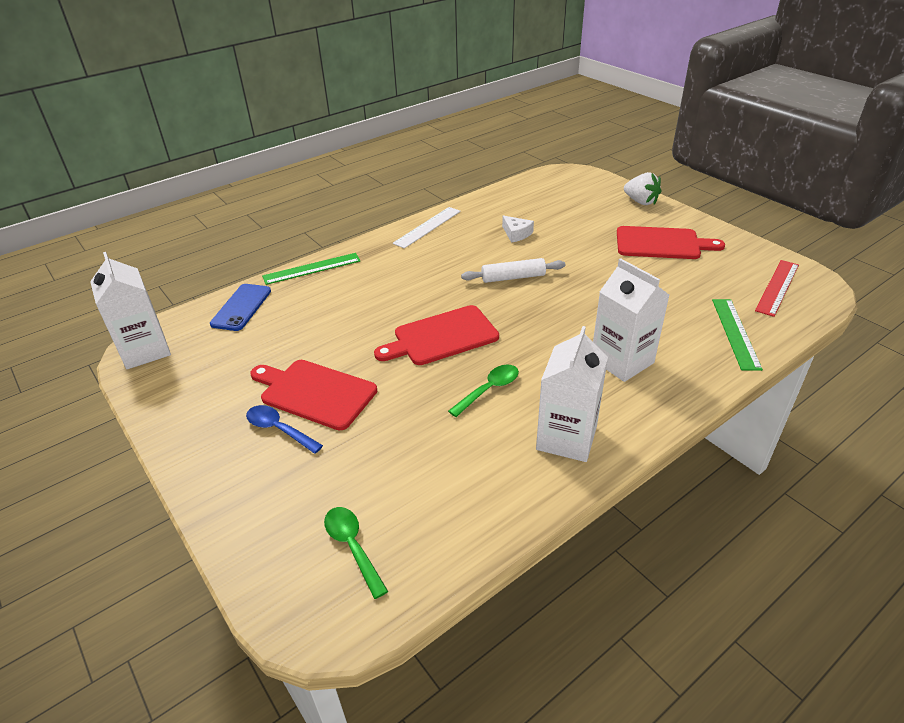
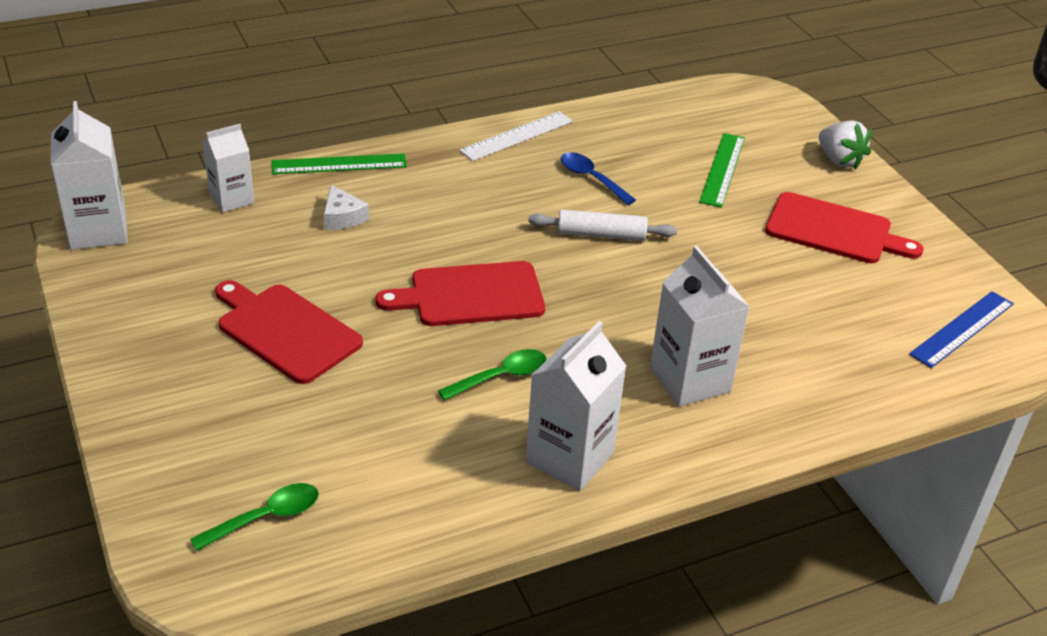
camera: 10 degrees right, 0 degrees up
(241, 307) = (232, 199): blue phone -> white carton
(279, 429) = (228, 365): blue spoon -> blue spoon (591, 179)
(352, 547) = (266, 517): green spoon -> green spoon turned 75 degrees clockwise
(516, 234) = (635, 172): white cheese -> white cheese (342, 217)
(735, 333) = (864, 378): green ruler -> green ruler (722, 169)
(777, 287) = (962, 329): red ruler -> blue ruler

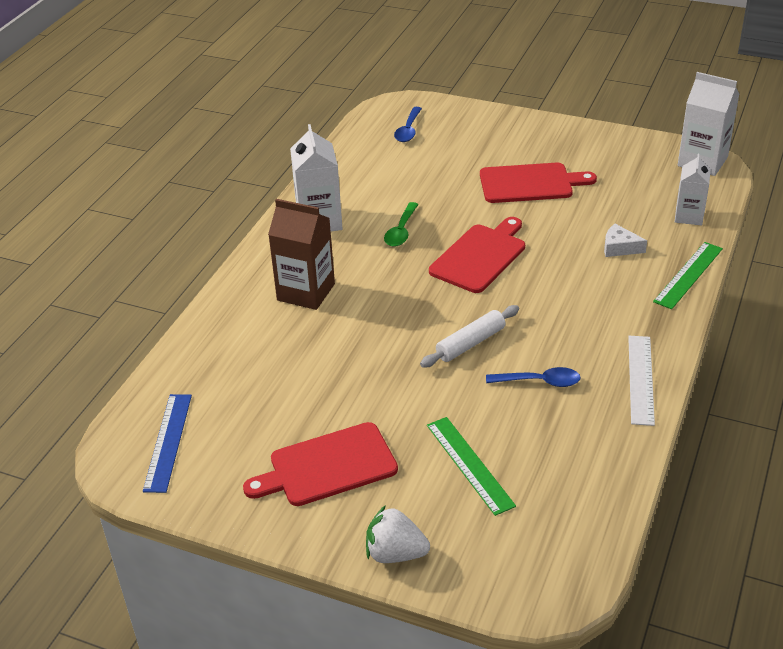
camera: 140 degrees right, 0 degrees up
(266, 517) = (408, 130): green spoon -> blue spoon
(690, 380) = (306, 292): white carton -> brown carton

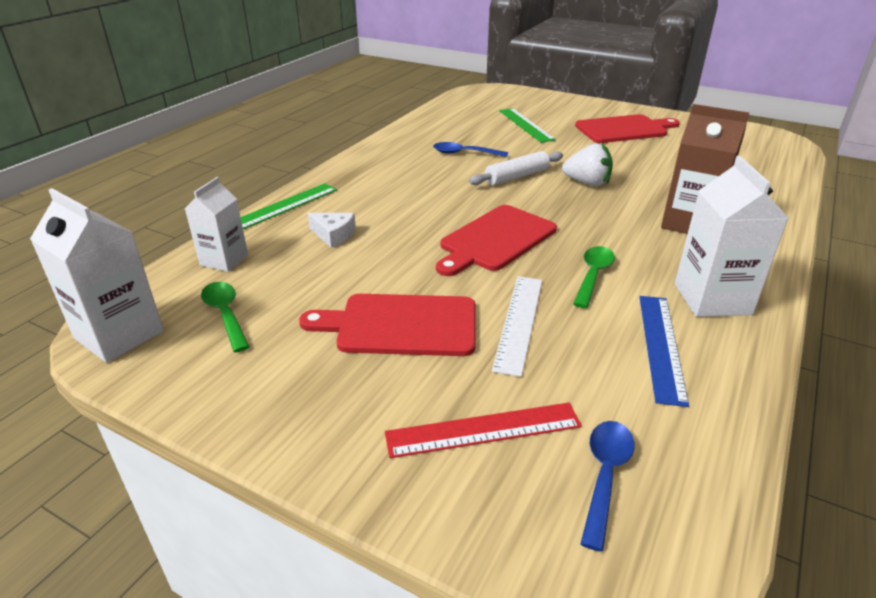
camera: 175 degrees left, 5 degrees down
(168, 442) = (751, 145): blue ruler -> blue ruler (661, 346)
(395, 553) = (572, 102): white strawberry -> white strawberry (587, 183)
(467, 140) = (483, 430): none -> red ruler
(641, 379) = (384, 150): white ruler -> white ruler (518, 322)
(648, 179) = (225, 314): none -> green spoon

